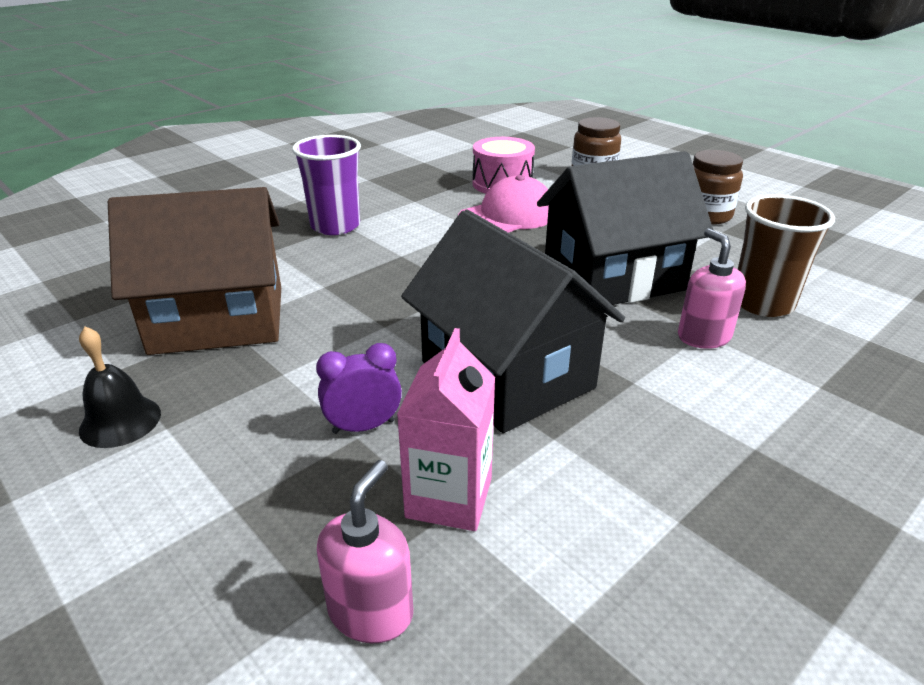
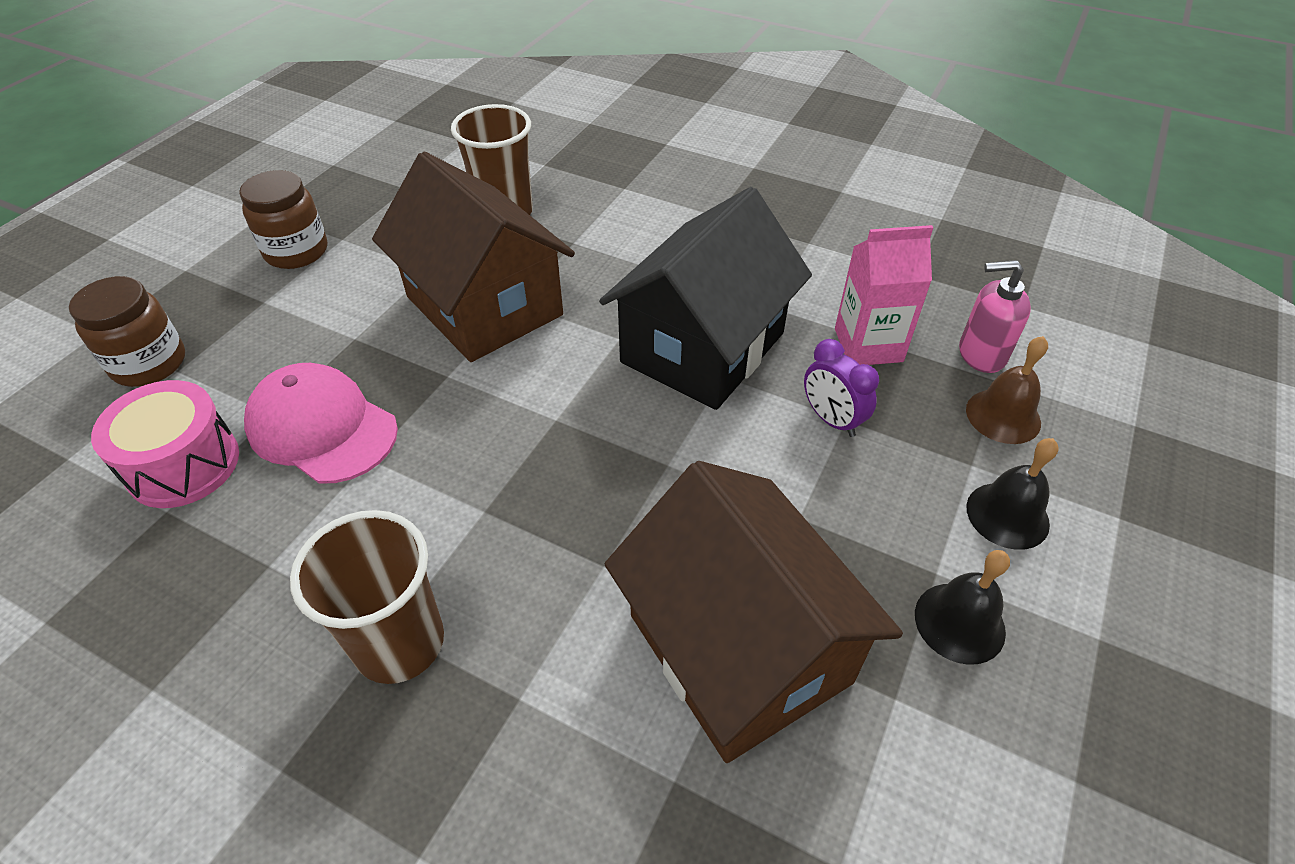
camera: 110 degrees left, 15 degrees up
(161, 503) = (1007, 515): none -> black bell
(265, 573) = (1003, 416): none -> brown bell
(335, 226) = (399, 643): purple cup -> brown cup
(613, 277) = (484, 306): black house -> brown house
(703, 337) = (579, 242): pink soap dispenser -> none

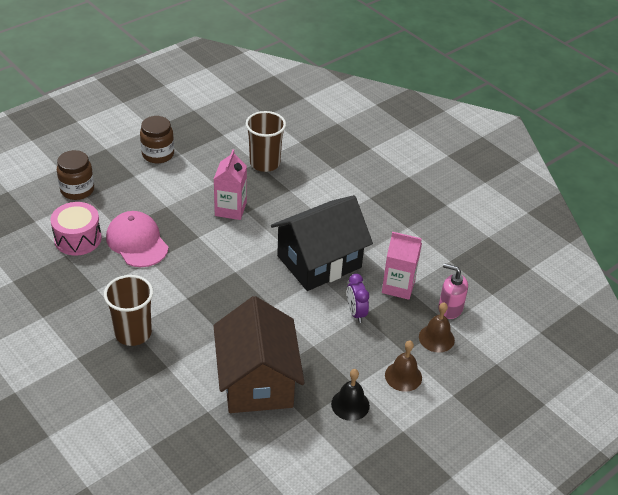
camera: 20 degrees right, 5 degrees down
(484, 306) = (230, 209): brown house -> pink carton
(1007, 515) = (403, 376): black bell -> brown bell

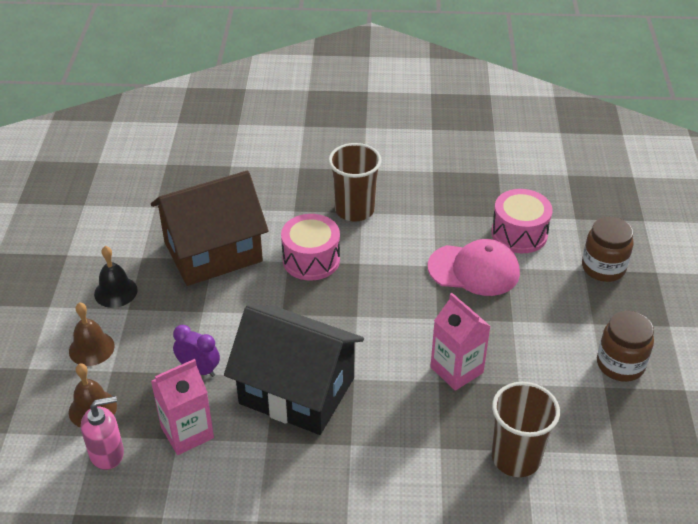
camera: 135 degrees right, 0 degrees up
(209, 323) = (311, 260): none -> pink drum
(257, 381) = (213, 252): brown house -> brown house turned 60 degrees counterclockwise
(319, 262) = (297, 391): black house -> black house turned 75 degrees counterclockwise

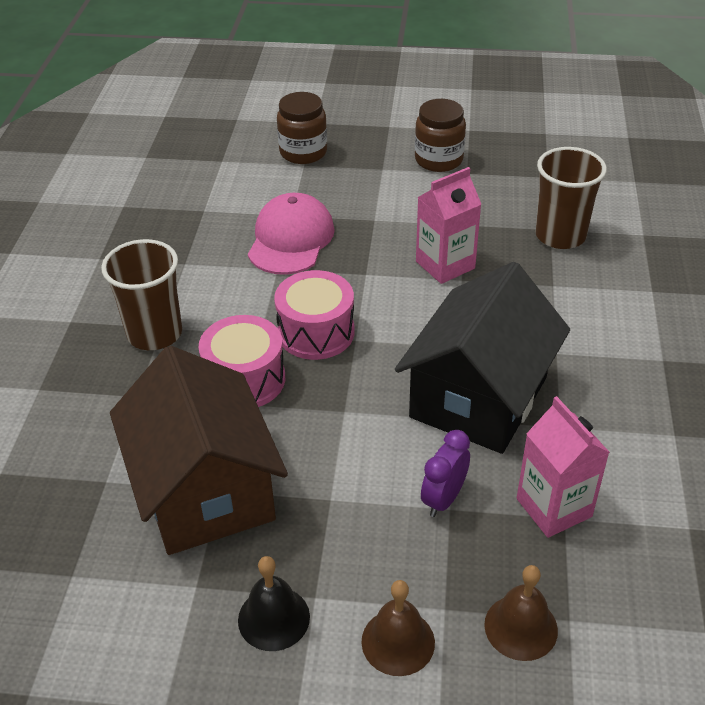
camera: 85 degrees left, 0 degrees up
(107, 453) = (599, 600): pink soap dispenser -> none
(519, 234) = (237, 201): pink drum -> pink drum (316, 332)

